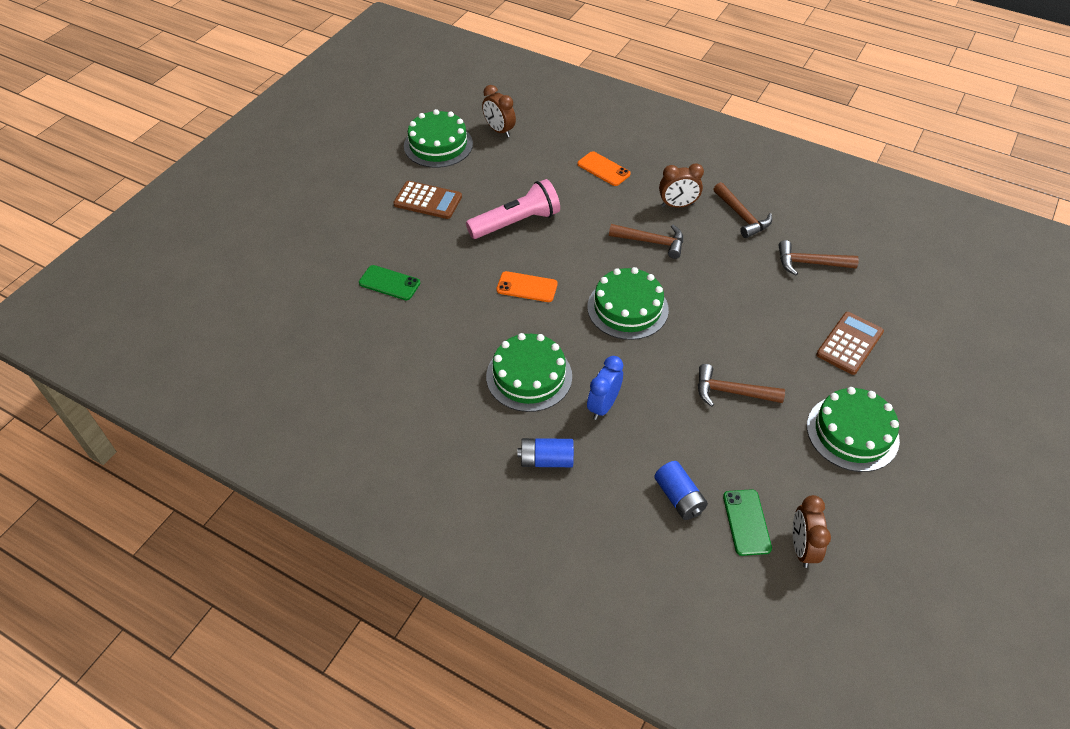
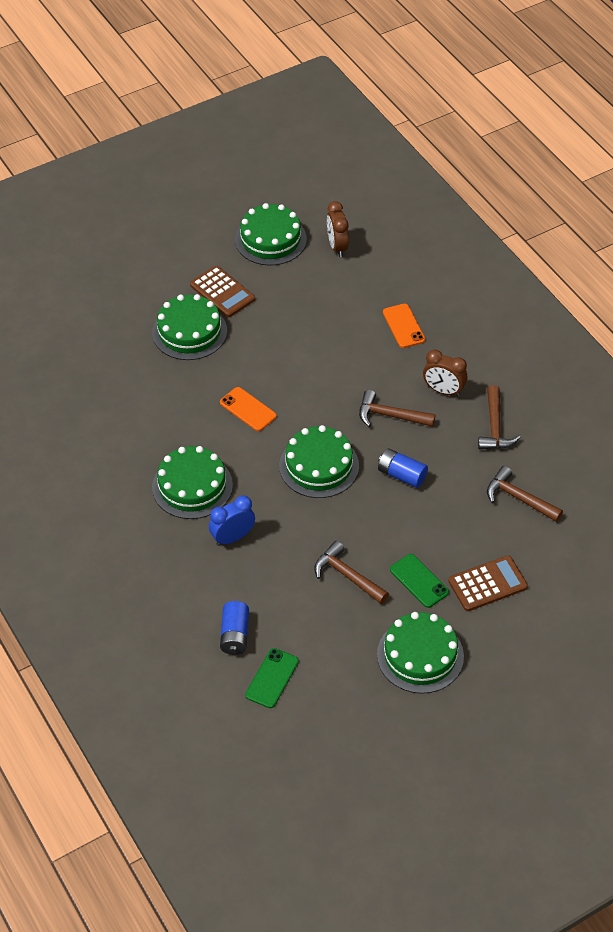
camera: 30 degrees right, 0 degrees up
(389, 283) = (137, 356): green phone -> green phone (419, 581)
(423, 244) = (189, 332): none -> green cake
(516, 222) = (283, 346): pink flashlight -> none
(546, 460) = (155, 558): blue battery -> blue battery (401, 475)
(652, 242) = (390, 415): brown hammer -> brown hammer turned 150 degrees clockwise
(801, 548) = (299, 717): brown clock -> none

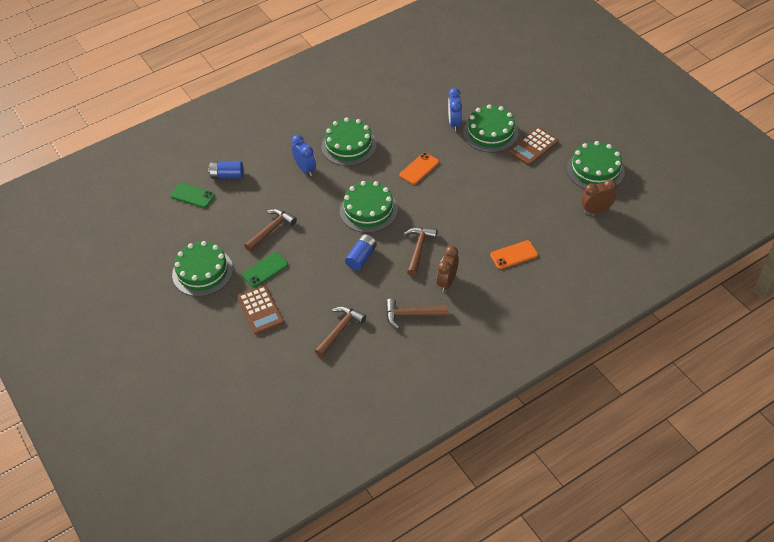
camera: 90 degrees right, 0 degrees up
(165, 368) = (454, 123): none -> blue clock

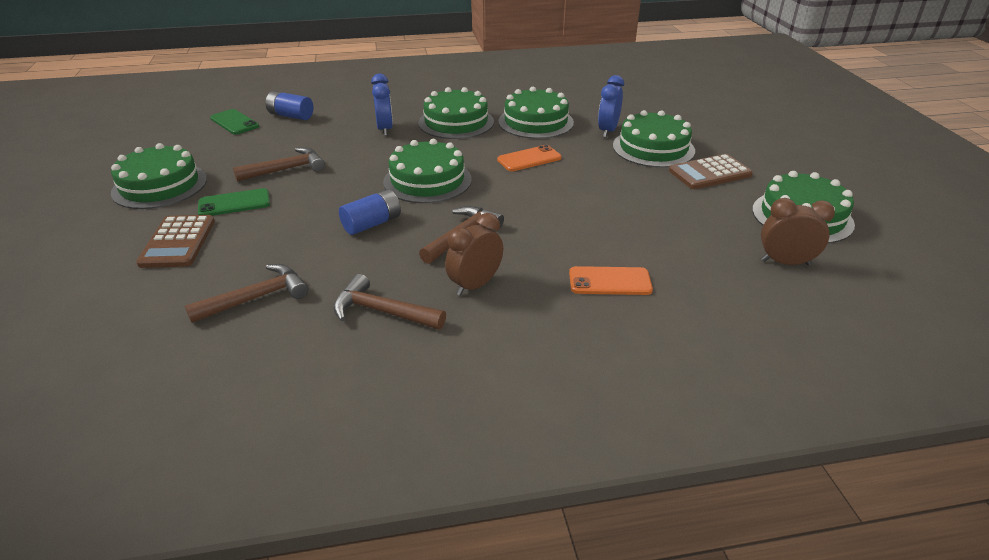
camera: 20 degrees right, 15 degrees down
(402, 128) = (535, 122): none -> green cake

